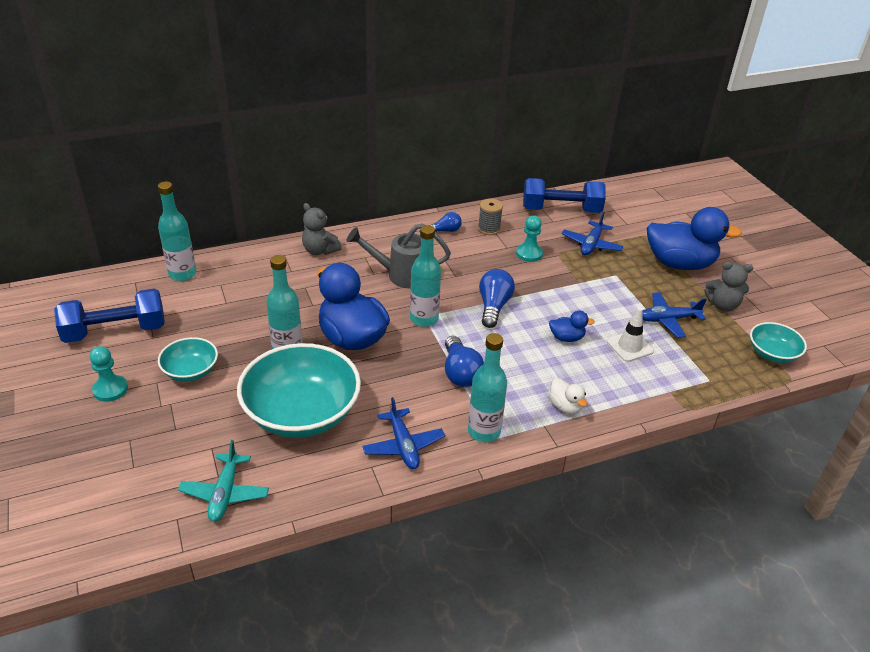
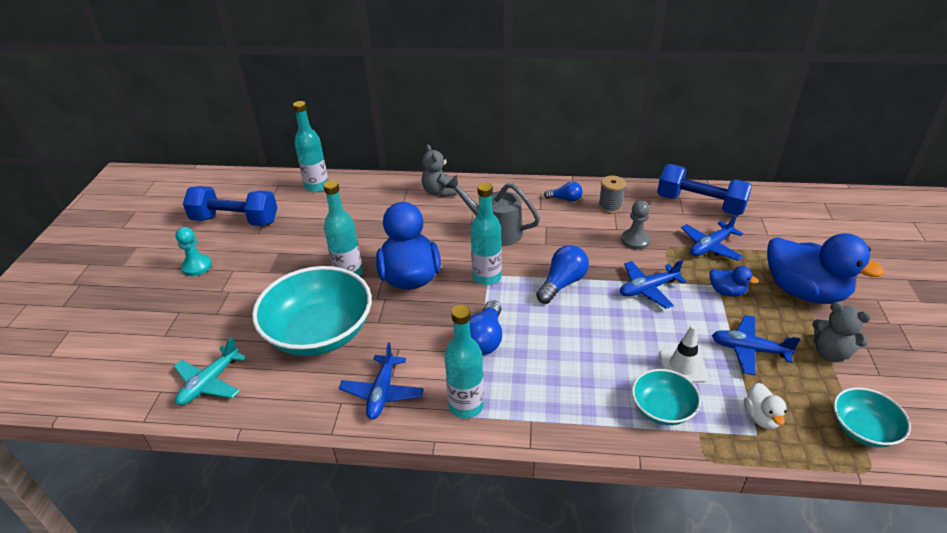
camera: 30 degrees right, 0 degrees up
(191, 371) = (263, 268): turquoise bowl -> turquoise bowl (662, 409)
(529, 254) = (635, 240): turquoise pawn -> grey pawn
(565, 292) = (648, 289): none -> blue plane
(565, 406) = (567, 408): white duck -> white duck (761, 417)
(566, 338) = (617, 336): blue duck -> blue duck (726, 291)

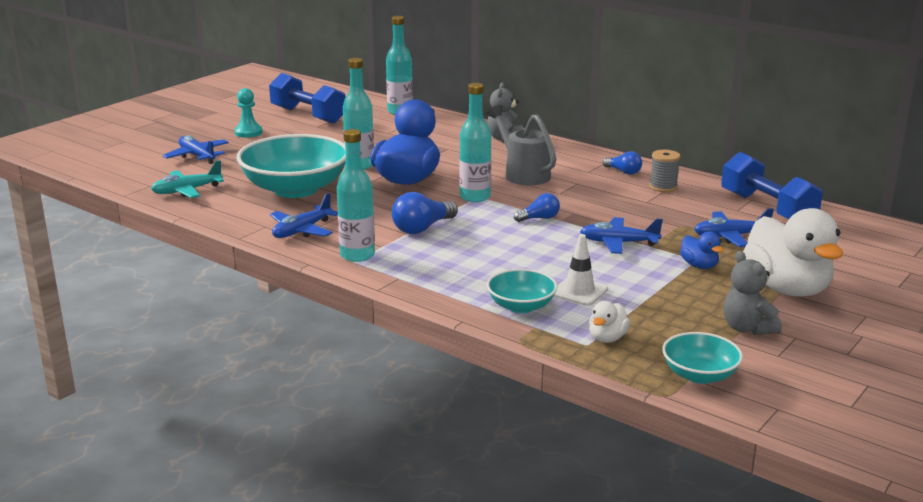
camera: 30 degrees right, 15 degrees down
(562, 283) = (539, 218): blue light bulb -> blue light bulb, size x0.62
(635, 240) = (655, 213): grey pawn -> none
(749, 350) = (662, 302): blue plane -> blue plane (197, 156)
(804, 292) = (787, 288): blue duck -> white duck

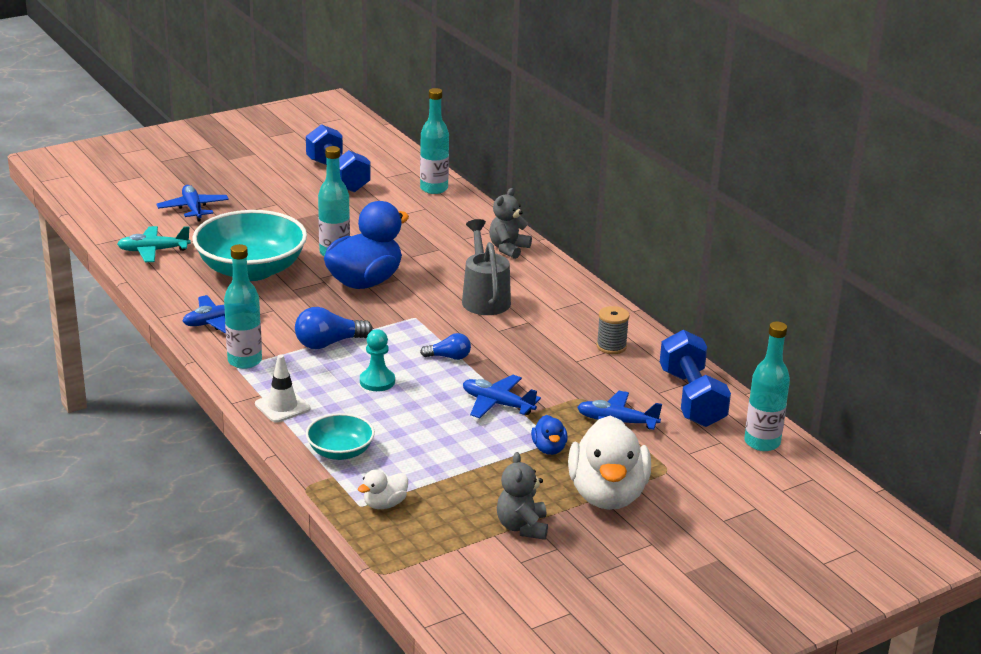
camera: 20 degrees right, 5 degrees up
(248, 132) = (263, 188): turquoise pawn -> turquoise pawn (377, 381)
(475, 197) = (410, 317): turquoise bottle -> turquoise bottle (762, 442)
(579, 292) = (407, 449): white traffic cone -> white traffic cone (282, 406)
(623, 172) = (590, 318): blue light bulb -> none
(699, 375) = (429, 562): turquoise bowl -> none

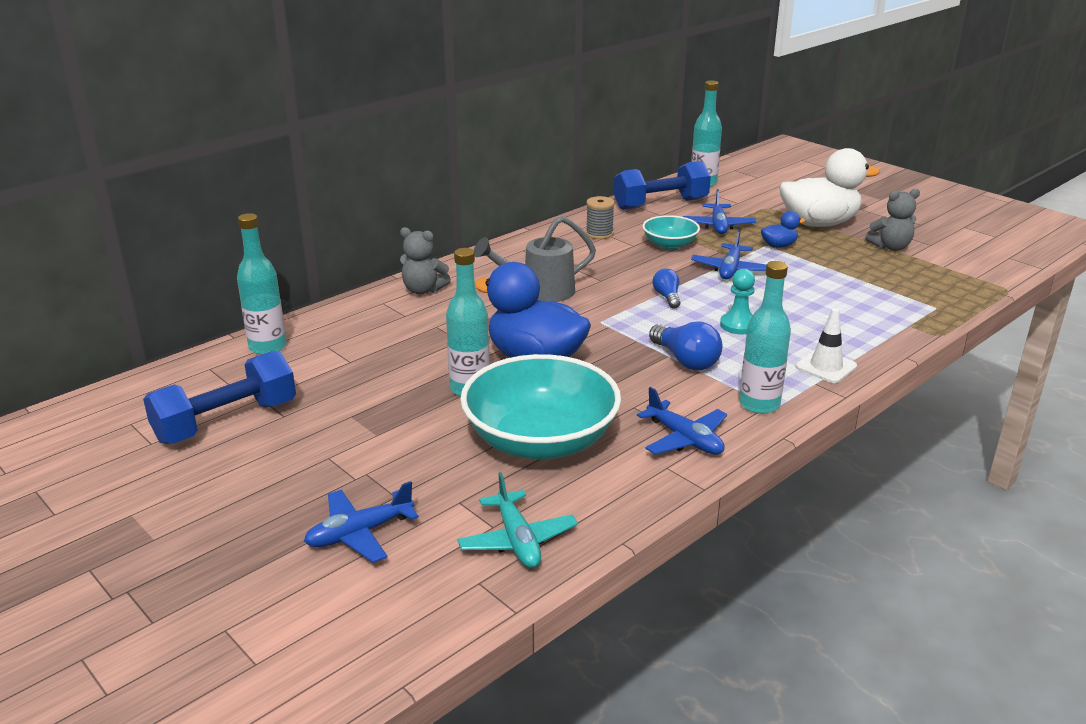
camera: 100 degrees left, 0 degrees up
(340, 452) = (870, 327): turquoise bowl -> turquoise bowl (669, 244)
(384, 504) = (922, 298): white duck -> none

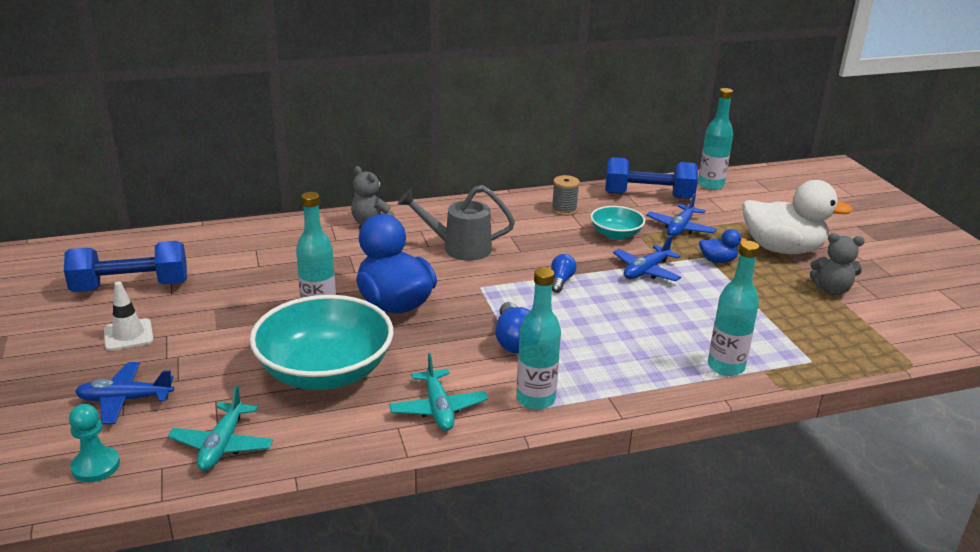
camera: 25 degrees right, 0 degrees up
(268, 347) = (216, 238): turquoise bottle -> turquoise bottle (726, 366)
(684, 439) = (438, 408): blue plane -> turquoise plane
(738, 325) = (596, 323): turquoise pawn -> turquoise pawn (96, 466)
(826, 367) = (635, 385): white traffic cone -> white traffic cone (128, 335)

